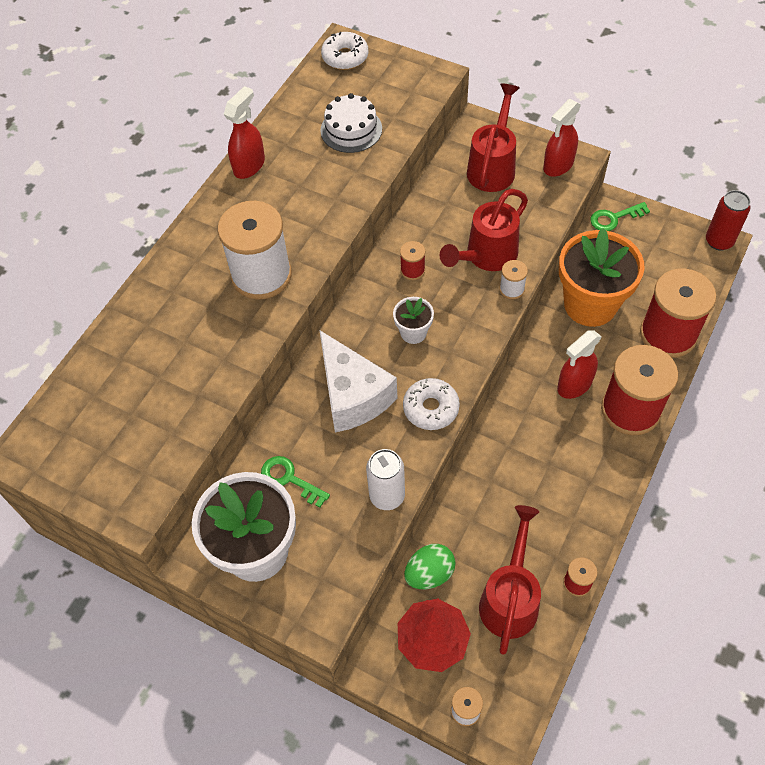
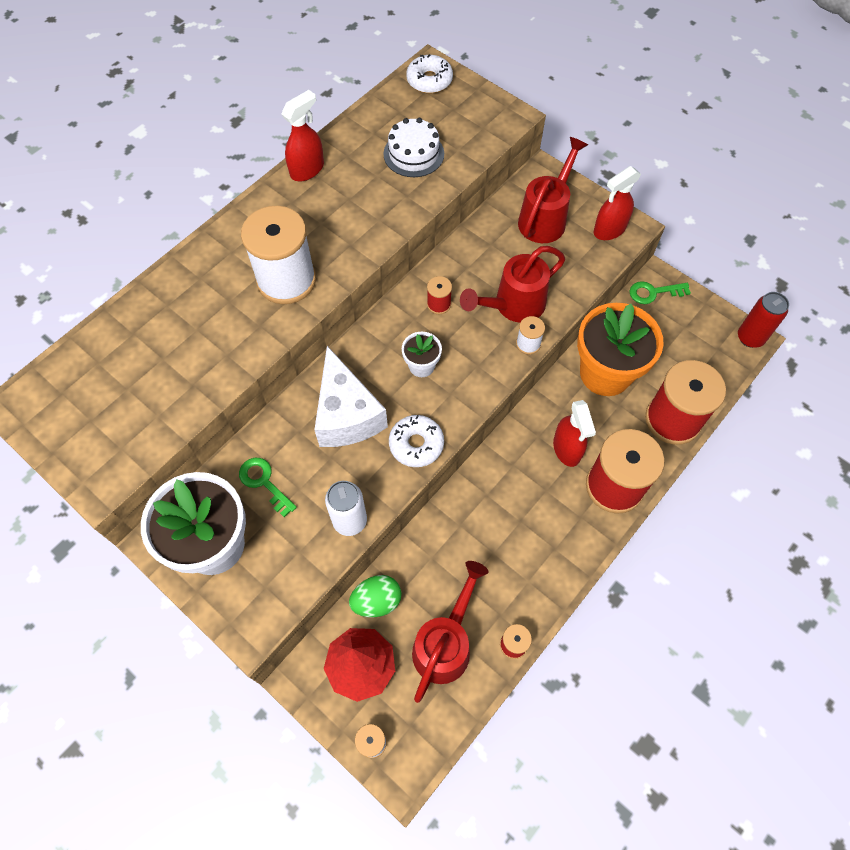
camera: 10 degrees right, 5 degrees up
(574, 385) = (567, 449): red spray bottle -> red spray bottle turned 75 degrees counterclockwise

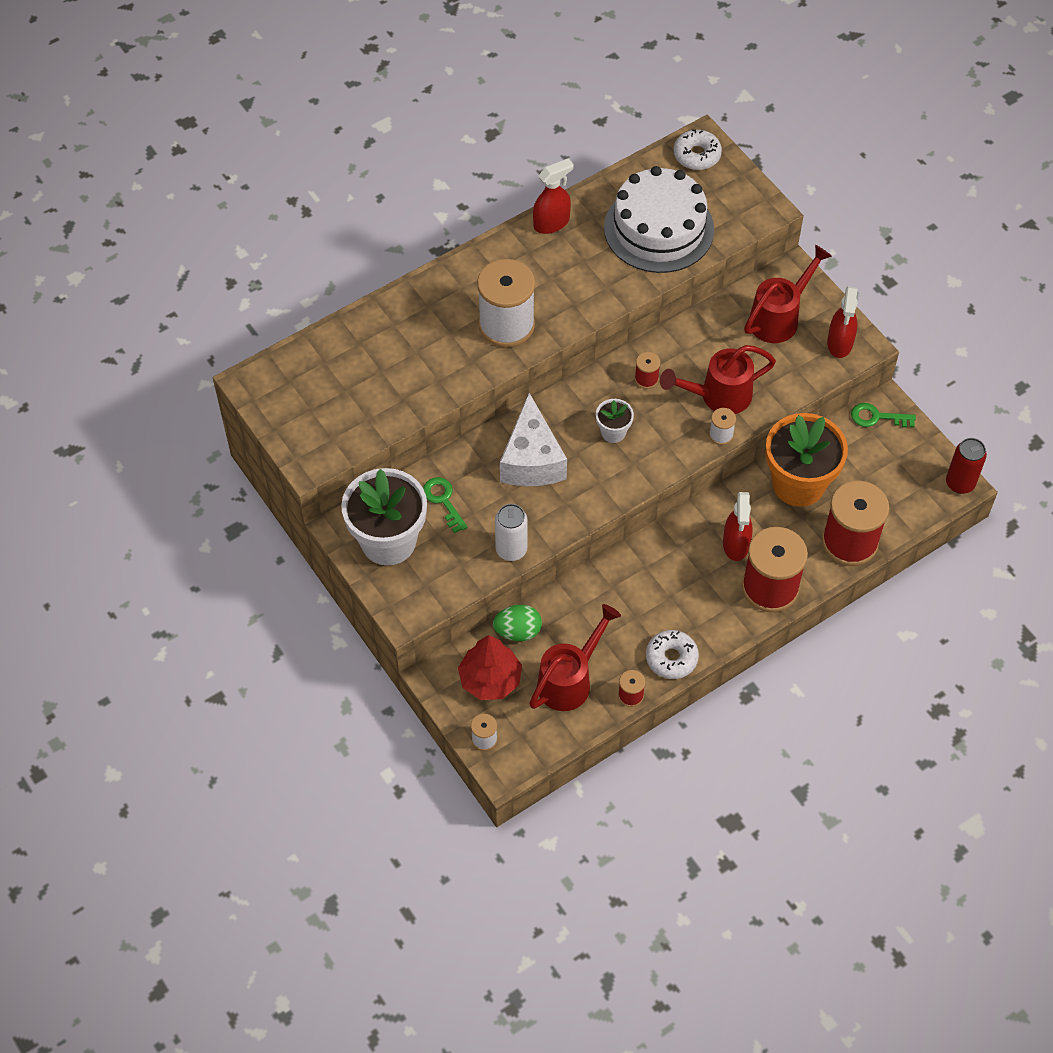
camera: 15 degrees right, 5 degrees down
(413, 154) = (659, 228): white cake -> white cake, size x1.81
(416, 444) = (588, 500): white donut -> white donut (671, 658)
(609, 230) = (839, 343): red spray bottle -> red spray bottle turned 60 degrees counterclockwise

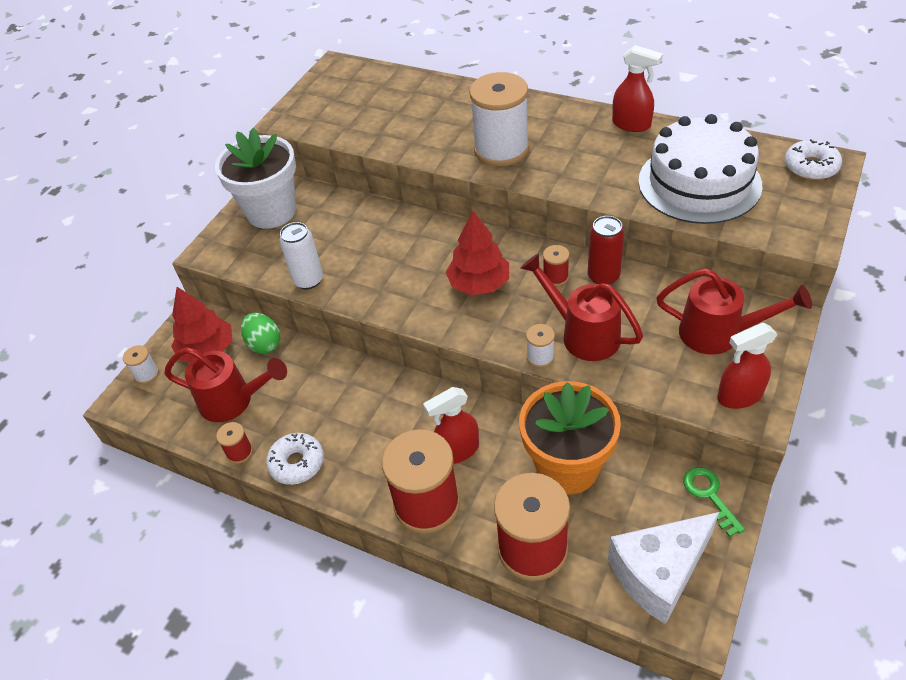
camera: 65 degrees right, 10 degrees down
(443, 500) = (330, 221): green key -> none
(531, 460) = (409, 249): white cheese -> white cheese (659, 573)
(613, 432) = (479, 284): white flower pot -> red tree
(960, 483) = (697, 624): red can -> red can (603, 276)

